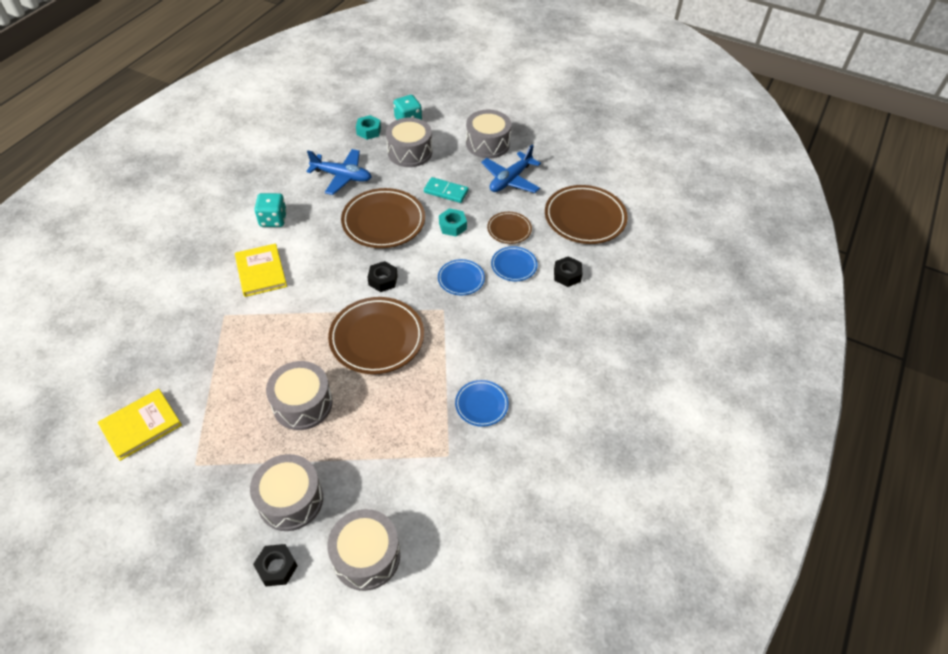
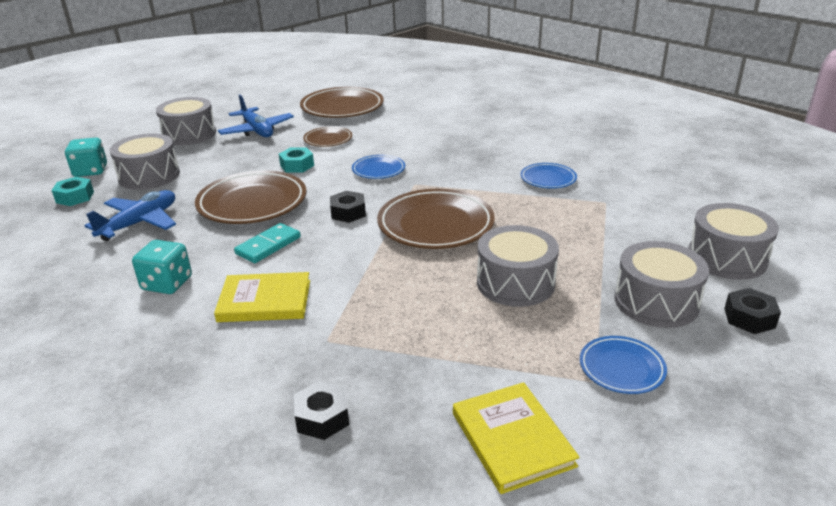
camera: 70 degrees left, 20 degrees down
(446, 192) = (240, 163): turquoise domino -> turquoise domino (268, 246)
(514, 266) = (379, 144): blue plate -> blue plate (621, 368)
(567, 275) = (408, 124): black nut -> black nut (322, 417)

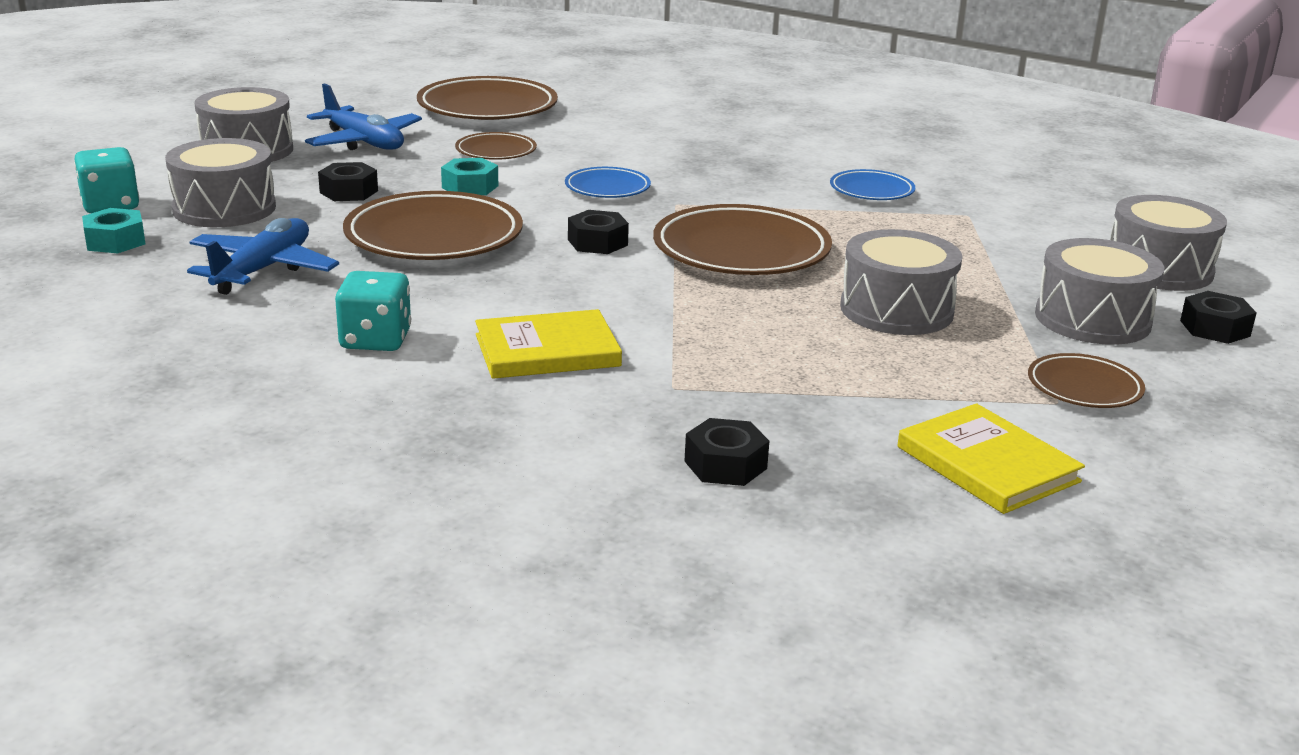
camera: 15 degrees left, 5 degrees down
(225, 166) = (348, 192): none -> black nut
(268, 246) = (502, 287): turquoise domino -> none
(621, 368) = (1084, 388): blue plate -> brown plate

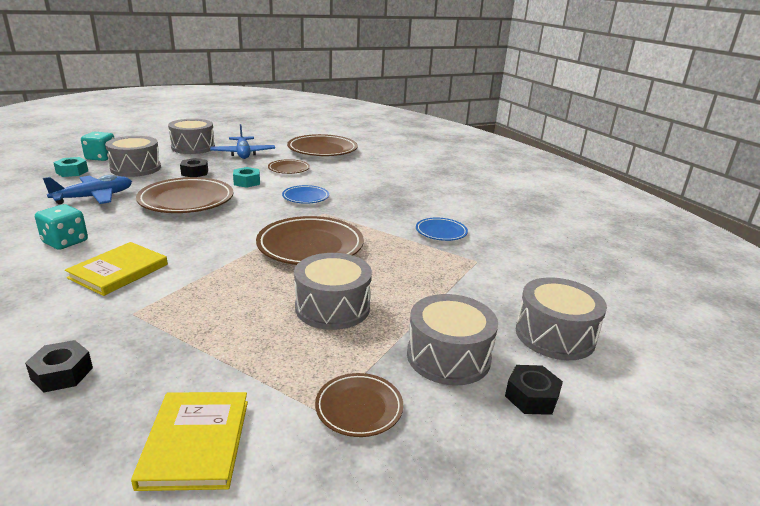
camera: 30 degrees right, 0 degrees up
(547, 351) = (119, 271): yellow book -> yellow book turned 75 degrees counterclockwise
(597, 242) = (250, 222): black nut -> none

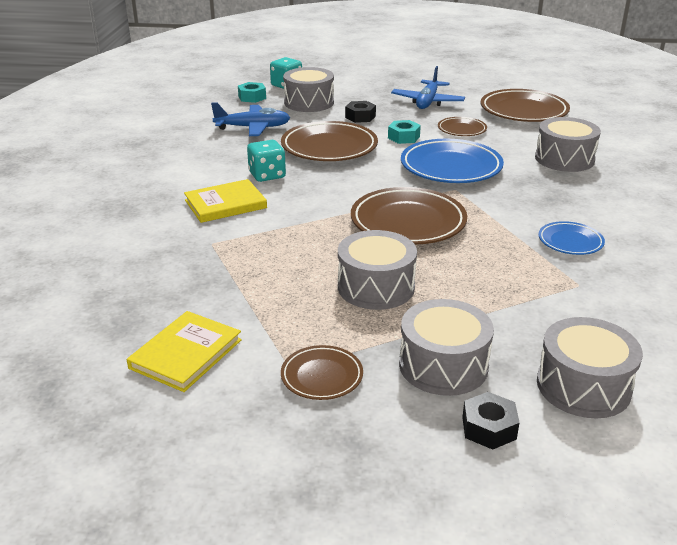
camera: 35 degrees right, 5 degrees up
(62, 373) = (136, 275): black nut -> none
(65, 242) = (203, 167): turquoise dice -> turquoise dice (267, 175)
(193, 147) = (381, 86): grey drum -> grey drum (564, 159)
(305, 197) = (451, 167): blue plate -> blue plate, size x1.88

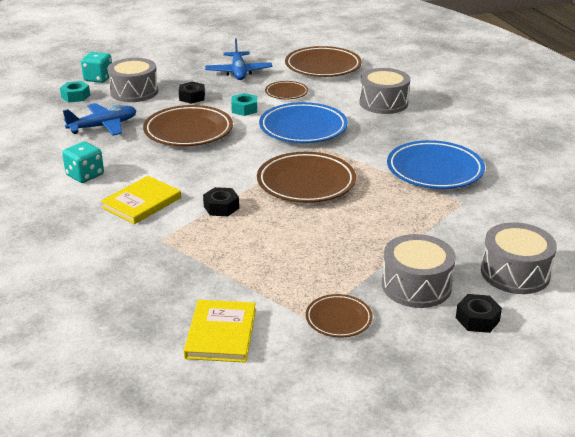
camera: 25 degrees left, 0 degrees up
(267, 175) = (155, 168): turquoise dice -> turquoise dice (85, 175)
(298, 226) = (221, 207): none -> black nut
(376, 287) = (323, 241): grey drum -> none
(570, 242) = (434, 170): blue plate -> blue plate, size x1.88

